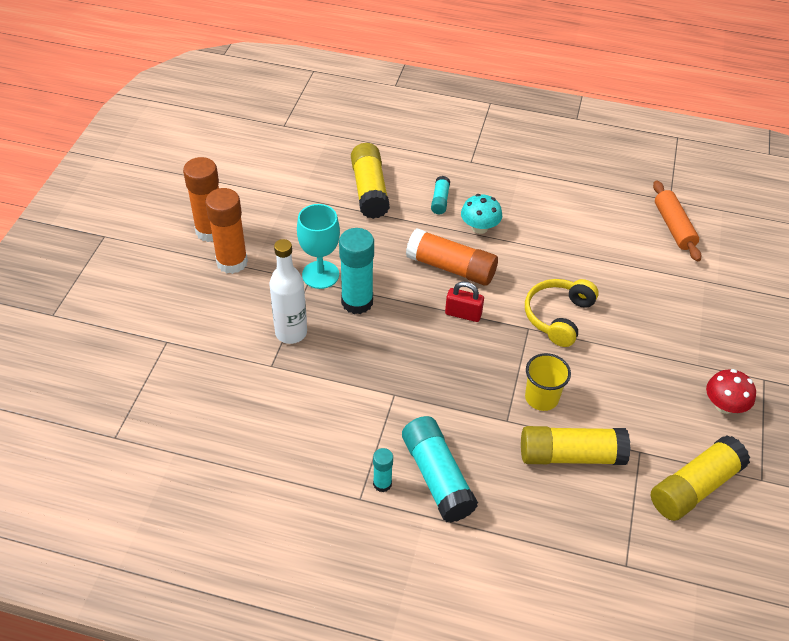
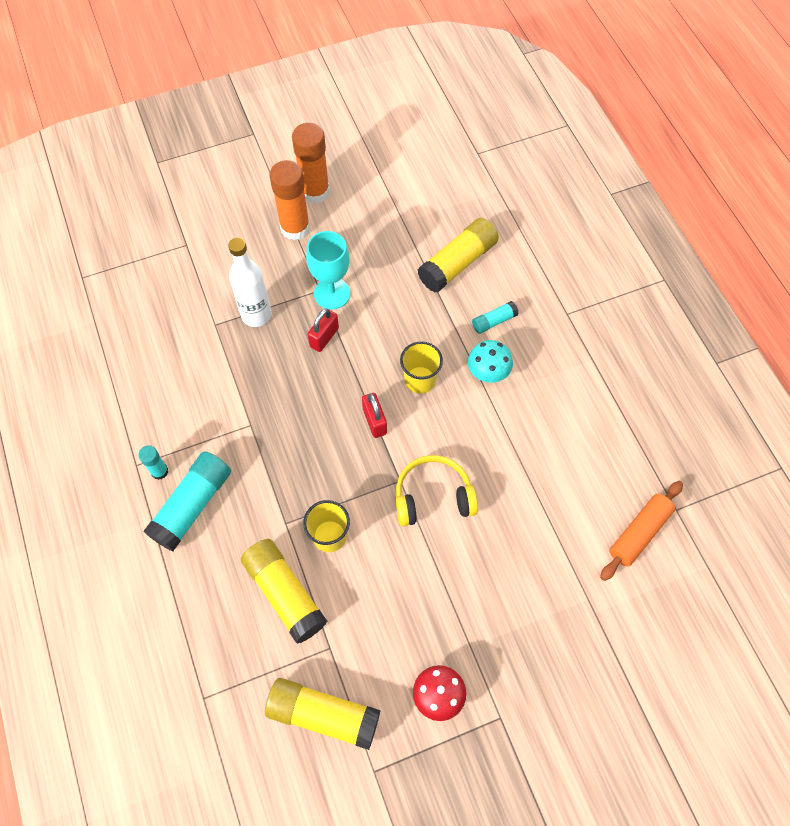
camera: 55 degrees right, 15 degrees up
(357, 302) = (324, 337): turquoise glue stick -> red padlock
(451, 268) = (420, 380): orange glue stick -> yellow cup

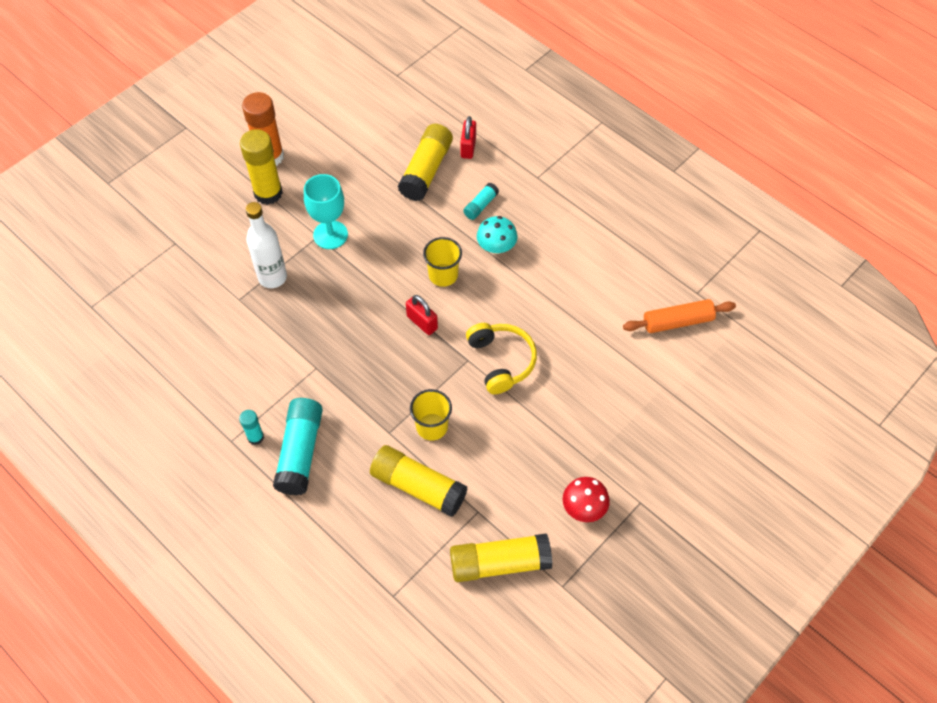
camera: 25 degrees left, 5 degrees down
(295, 228) = (268, 193): orange glue stick -> yellow glue stick
(324, 337) = (343, 273): red padlock -> red padlock (468, 147)
(433, 496) = (501, 361): yellow headphones -> yellow headphones turned 105 degrees clockwise
(639, 533) = (677, 321): orange rolling pin -> orange rolling pin turned 60 degrees clockwise

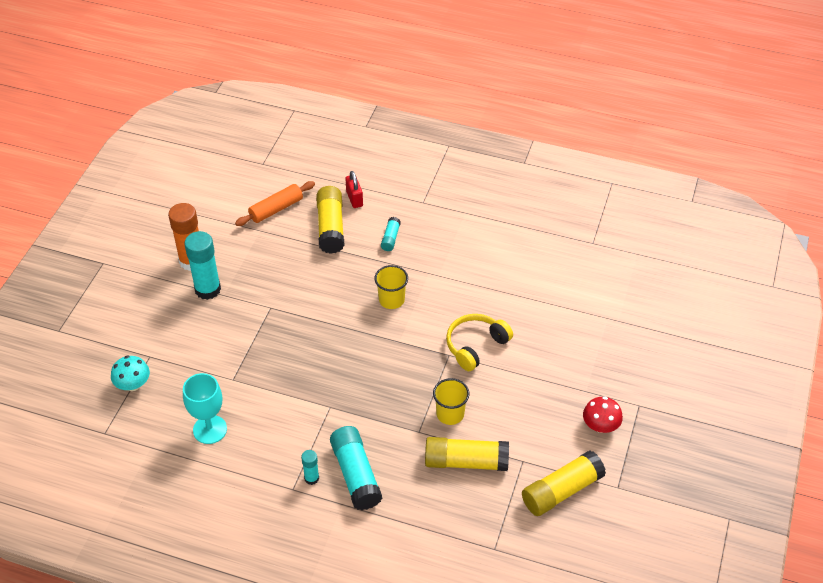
camera: 25 degrees left, 10 degrees down
(268, 193) = (208, 289): yellow glue stick -> turquoise glue stick
(272, 277) = (251, 352): white bottle -> none
(330, 235) = (280, 303): turquoise goblet -> turquoise goblet (210, 429)
(422, 322) = (396, 341): red padlock -> none
(496, 247) = (421, 264): turquoise mushroom -> turquoise mushroom (133, 384)
(501, 361) = (475, 345): yellow headphones -> yellow headphones turned 90 degrees counterclockwise
(677, 321) = (590, 268): orange rolling pin -> orange rolling pin (276, 209)

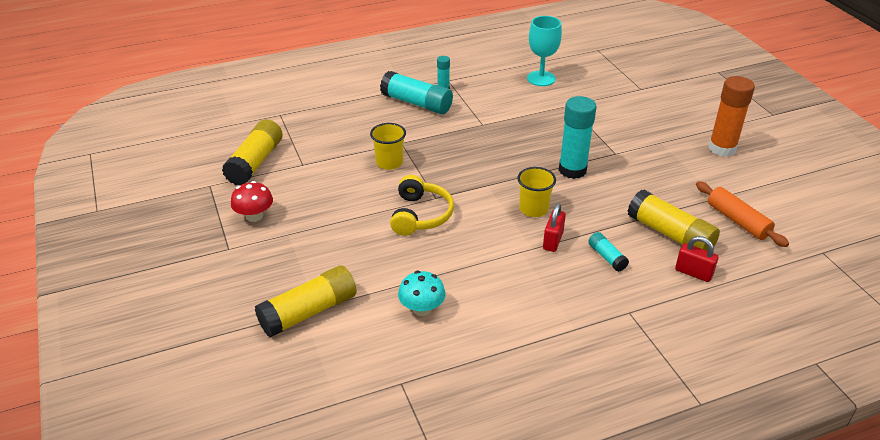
camera: 140 degrees right, 10 degrees down
(133, 384) = (623, 73): turquoise mushroom -> turquoise mushroom (422, 308)
(208, 289) = (677, 139): turquoise glue stick -> turquoise glue stick (572, 170)
(276, 209) = (737, 221): orange rolling pin -> orange rolling pin turned 45 degrees counterclockwise
(409, 269) = (552, 241): none -> red padlock
(466, 461) = (346, 144): yellow glue stick -> yellow glue stick (309, 312)

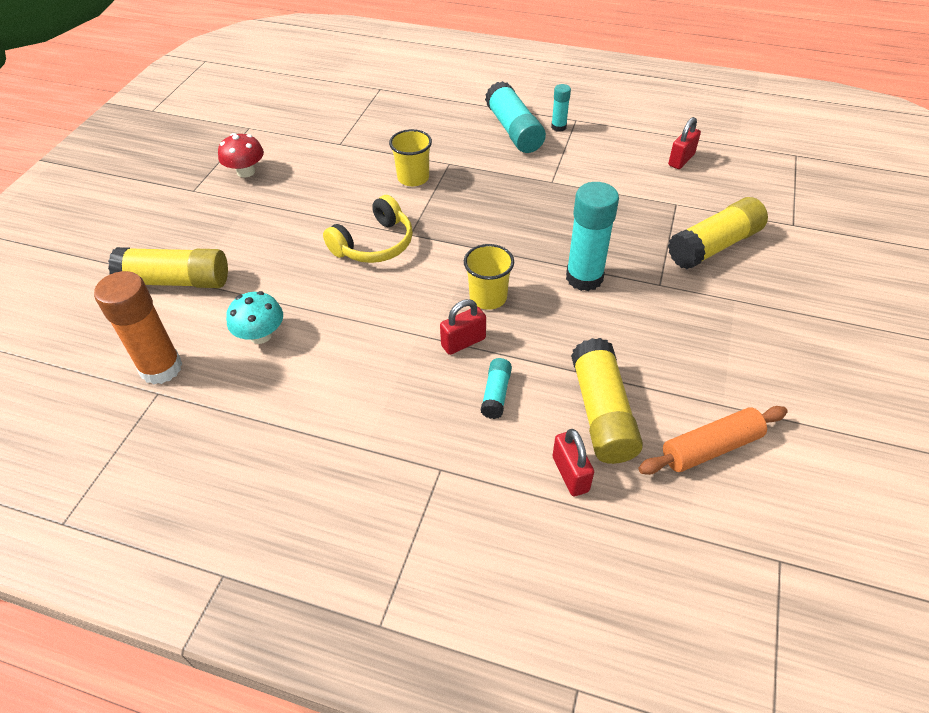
camera: 40 degrees right, 10 degrees up
(255, 162) = (306, 124): yellow glue stick -> yellow glue stick (714, 246)
(541, 78) = (681, 160): turquoise goblet -> red padlock
(722, 148) = (810, 348): orange glue stick -> orange glue stick (161, 368)
(737, 221) = (710, 448): orange rolling pin -> orange rolling pin turned 60 degrees clockwise

